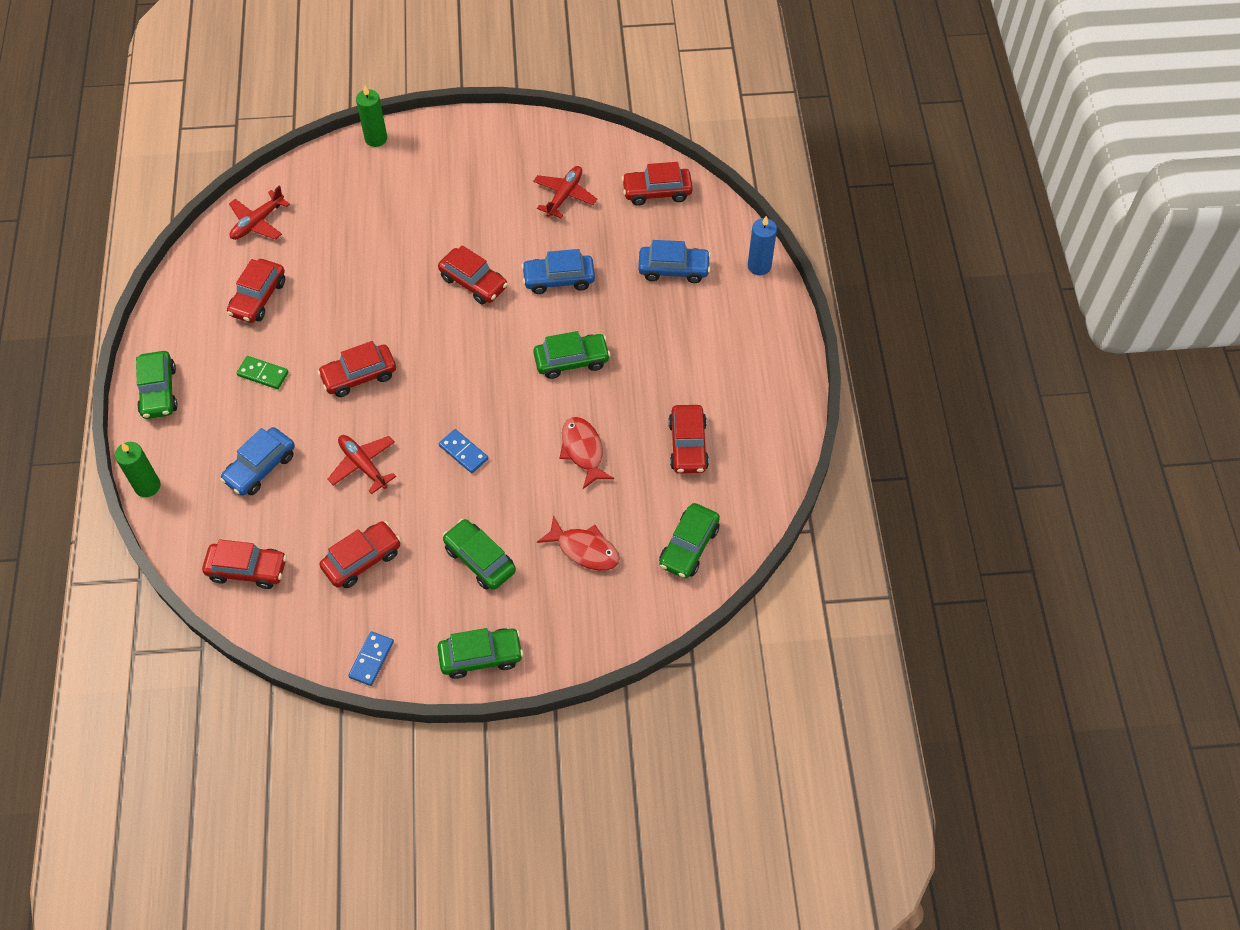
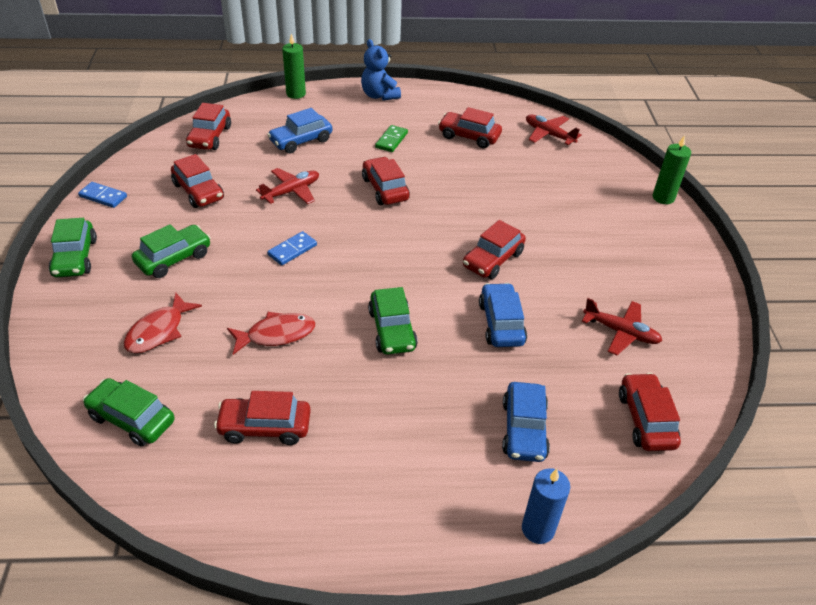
camera: 90 degrees right, 15 degrees down
(159, 391) = (379, 95): green car -> blue teddy bear
(260, 467) = (301, 141): blue car -> blue car turned 75 degrees counterclockwise

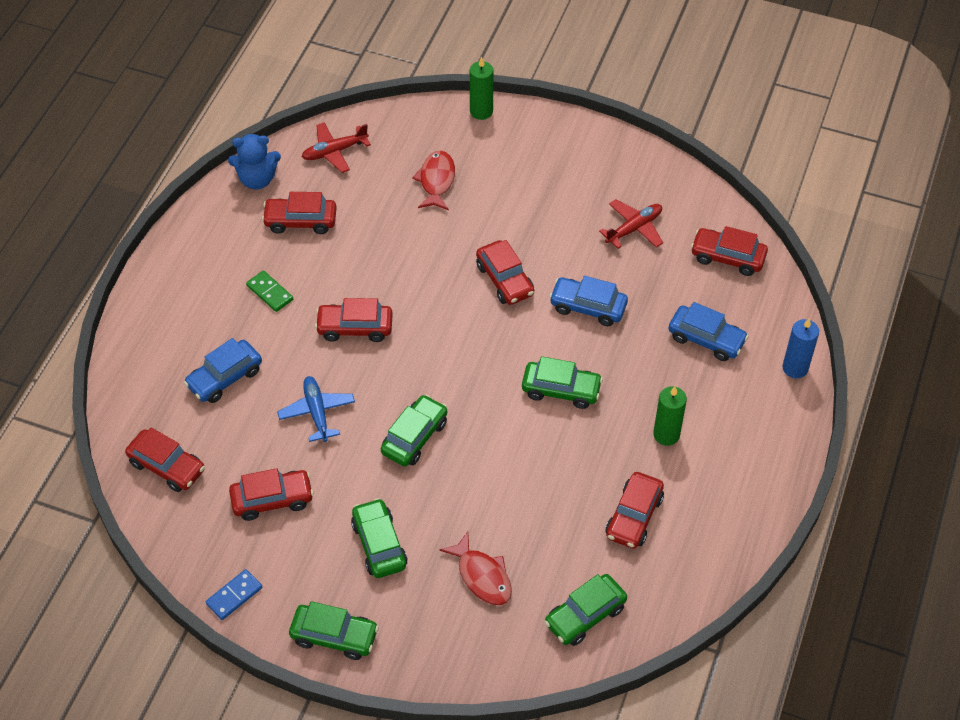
camera: 65 degrees left, 10 degrees up
(276, 334) = (528, 481): red fish -> red fish (436, 181)
(291, 191) = (317, 412): red plane -> blue plane
(292, 250) = (414, 437): blue domino -> green car
(296, 94) = (119, 355): green candle -> green candle (666, 434)
(301, 141) = (225, 378): blue car -> blue car turned 60 degrees clockwise
(379, 95) = (171, 273): blue teddy bear -> blue teddy bear (257, 179)
(469, 136) = (300, 221): red car -> red car turned 45 degrees clockwise

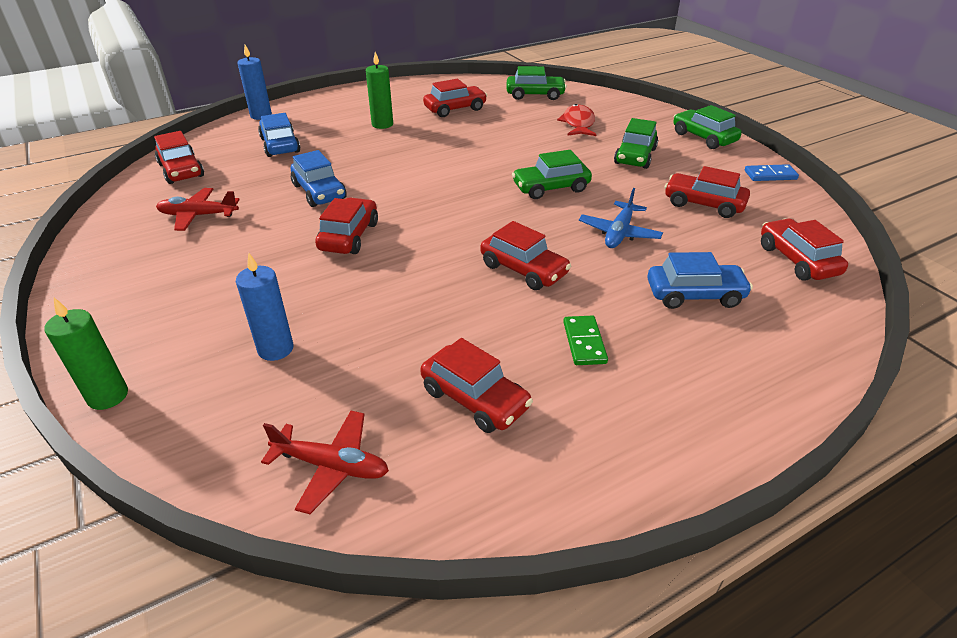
camera: 140 degrees left, 15 degrees down
(257, 179) = (476, 497): blue teddy bear -> none
(436, 181) = (275, 349): red fish -> blue candle
(561, 390) = (412, 165): green car -> none

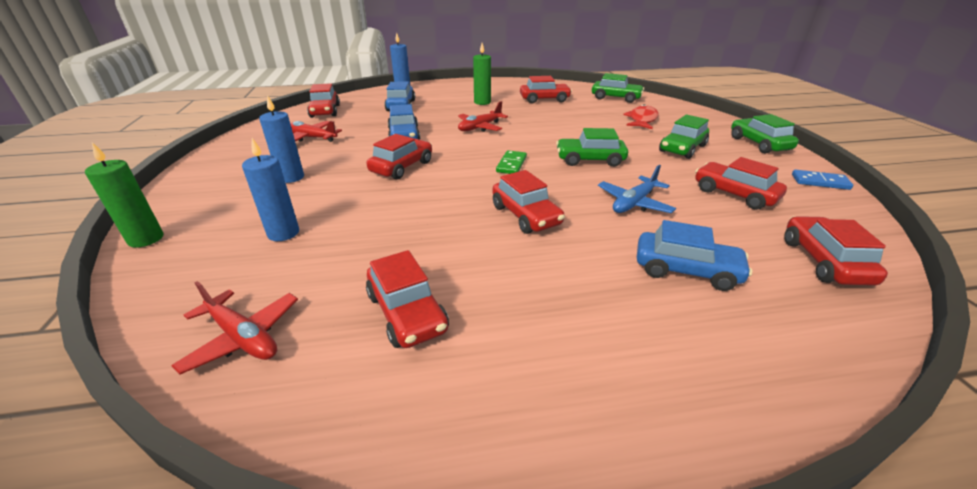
camera: 20 degrees right, 5 degrees down
(221, 277) = (291, 177): none -> blue candle
(404, 163) = (480, 127): none -> red plane
(584, 342) = (544, 288): green domino -> green domino (511, 164)

